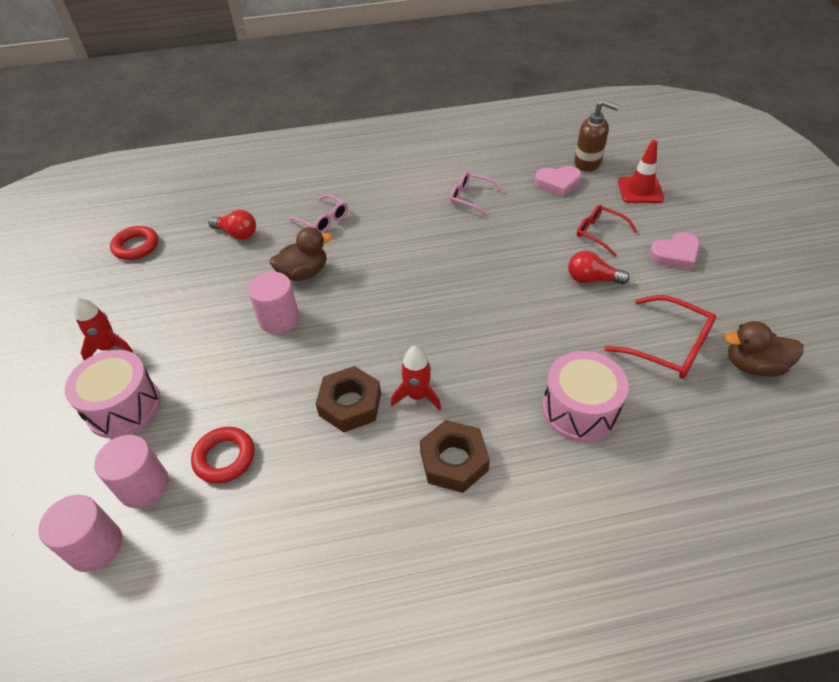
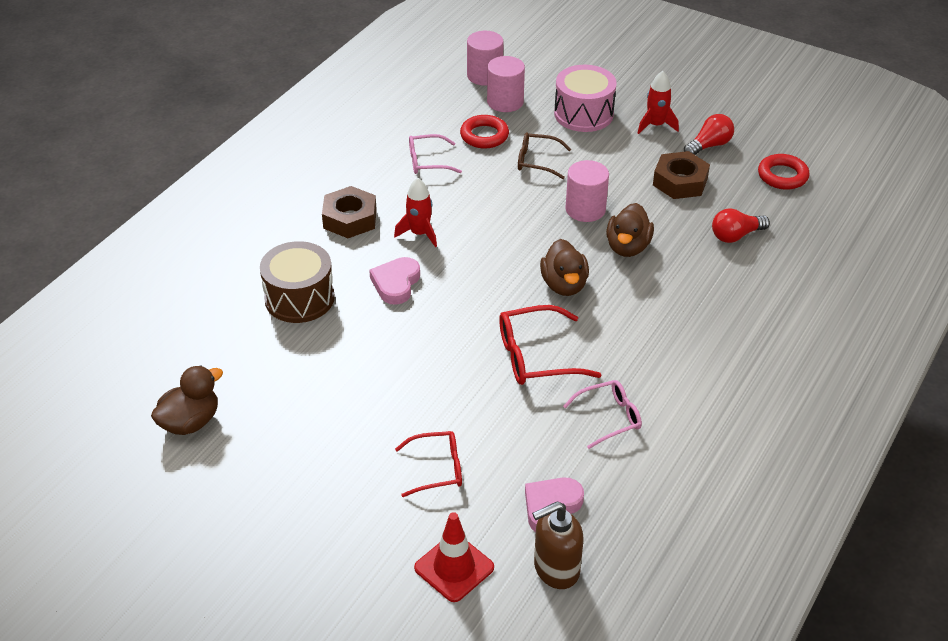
camera: 130 degrees right, 5 degrees down
(235, 390) = (537, 161): none -> brown glasses
(323, 220) = (696, 296): pink glasses -> pink glasses (428, 161)
(350, 404) = (455, 201): brown nut -> brown nut (680, 182)
(381, 278) = (564, 285): none -> brown duck
(579, 410) = (299, 298): pink drum -> brown drum
(592, 279) = (393, 410): red light bulb -> red light bulb (709, 145)
(668, 346) = (273, 391): red glasses -> red glasses (536, 356)
(675, 254) = (341, 497): pink heart -> pink heart (396, 283)

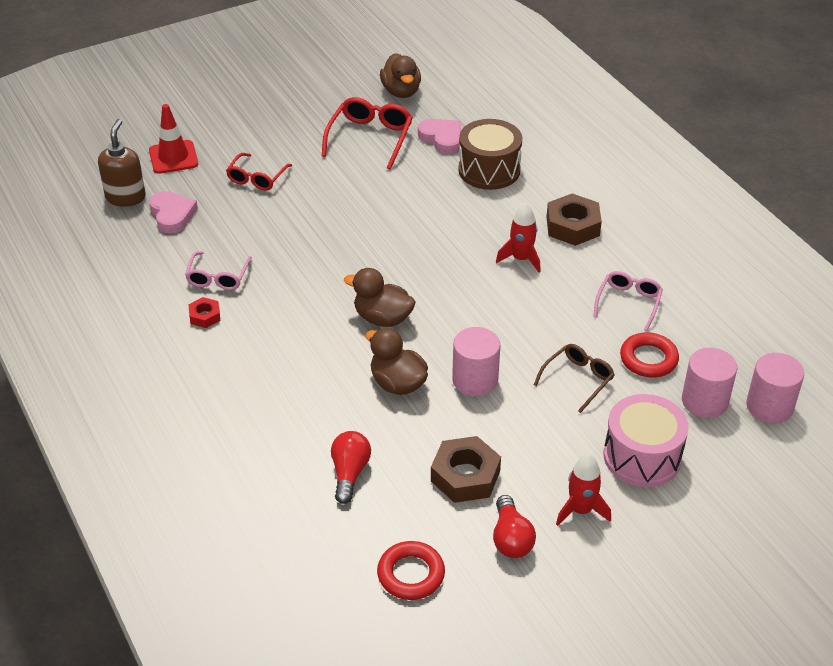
camera: 120 degrees right, 0 degrees up
(396, 283) = (465, 223): pink heart -> pink heart (442, 139)
(536, 356) = (315, 267): red glasses -> red glasses (370, 138)
(665, 399) = (205, 316): none -> red nut

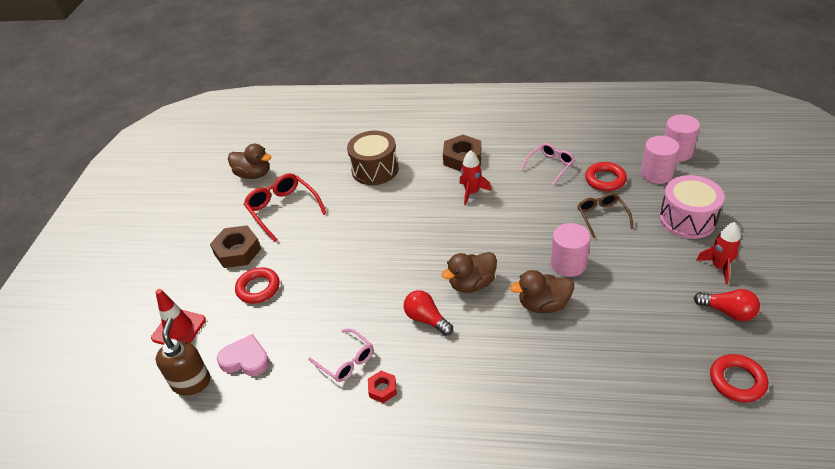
camera: 50 degrees left, 0 degrees up
(126, 197) = (191, 382): brown soap dispenser -> brown soap dispenser turned 45 degrees clockwise
(257, 178) = (258, 288): red glasses -> red ring
(349, 473) = (617, 372): red light bulb -> red light bulb (426, 319)
(442, 139) = (322, 176): pink heart -> none
(465, 476) = (656, 309): brown nut -> brown nut (237, 251)
(628, 303) = (550, 166): pink glasses -> pink glasses turned 75 degrees clockwise

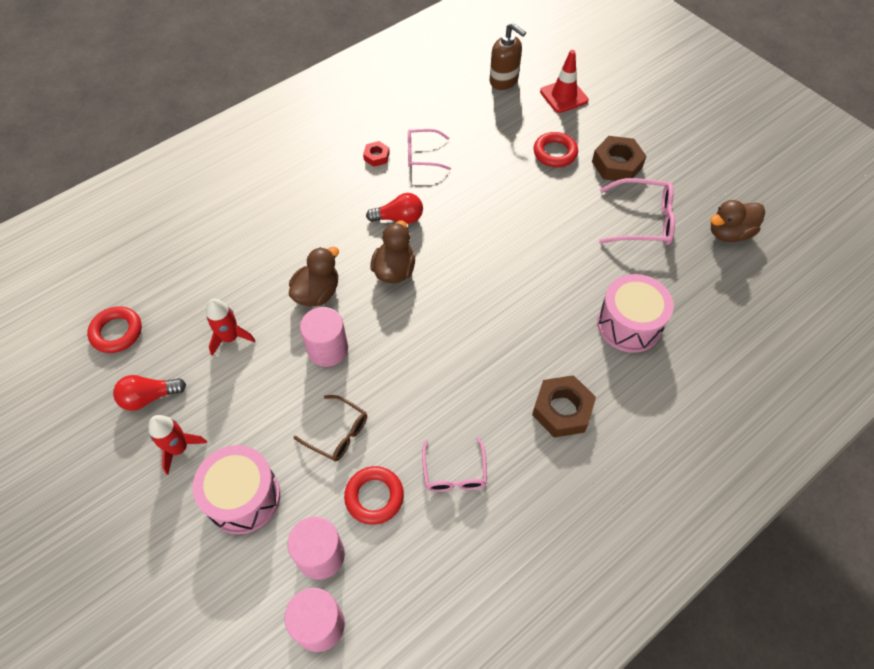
camera: 130 degrees right, 15 degrees up
(245, 359) = (490, 112): pink heart -> none
(283, 210) = (643, 221): red glasses -> pink glasses
(375, 169) = (629, 324): brown drum -> pink drum
(472, 192) = (498, 368): red rocket -> red rocket (230, 338)

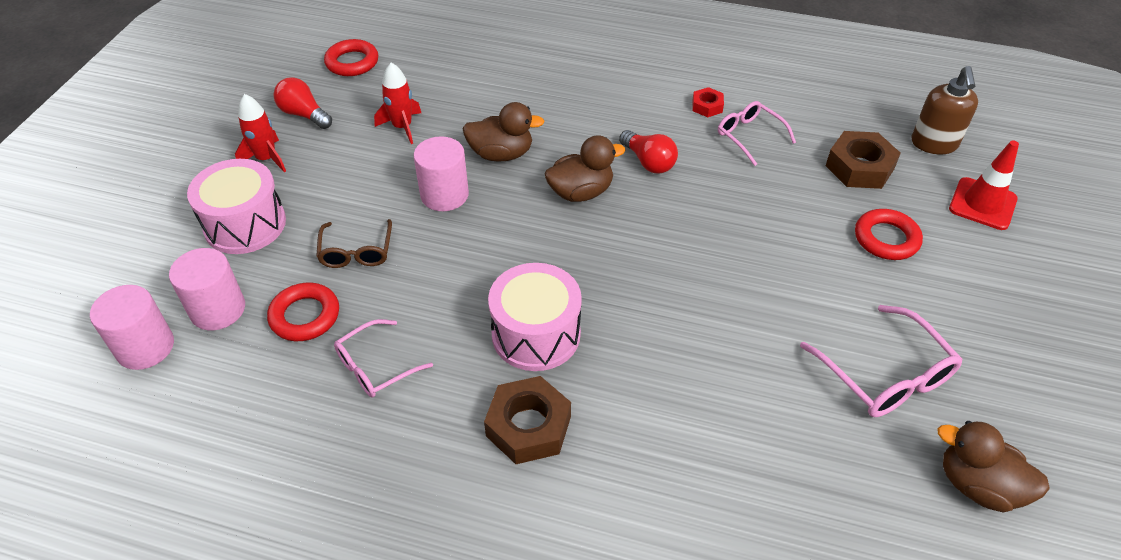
camera: 55 degrees right, 10 degrees down
(617, 164) = (942, 305): brown nut -> brown nut (859, 167)
(629, 324) = (710, 437): pink drum -> pink drum (536, 334)

